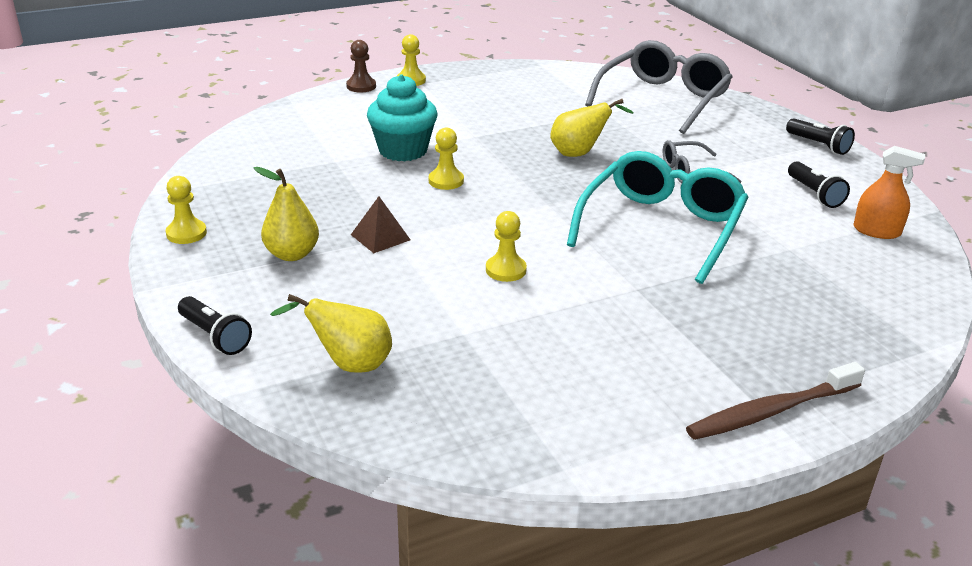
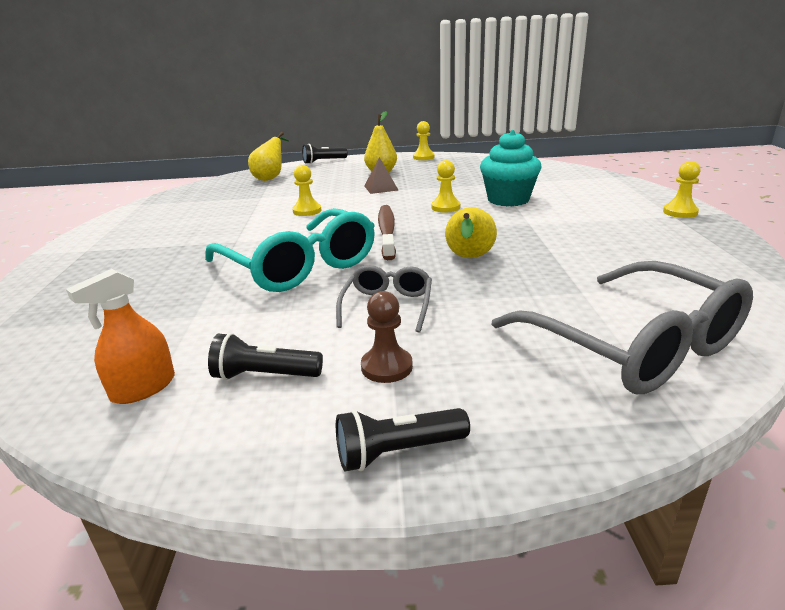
camera: 115 degrees right, 5 degrees down
(361, 86) = (658, 195): brown pawn -> brown pawn (386, 367)
(771, 411) = (76, 252): brown toothbrush -> brown toothbrush (387, 232)

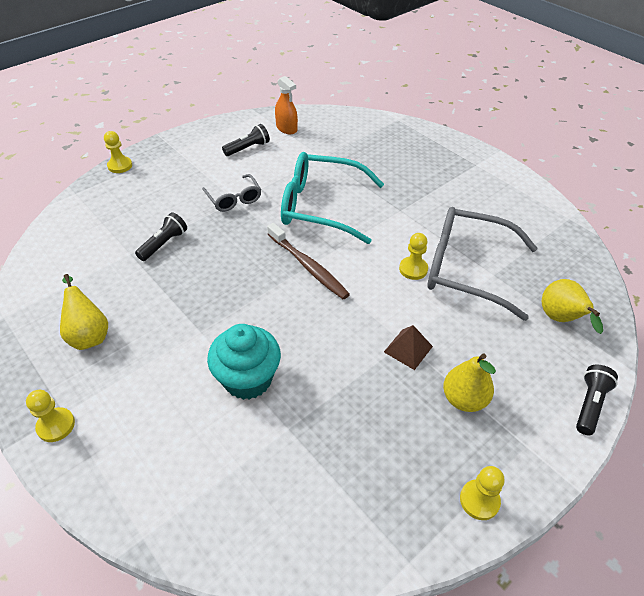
camera: 140 degrees right, 20 degrees up
(143, 388) = (286, 128): orange spray bottle -> orange spray bottle turned 135 degrees clockwise
(386, 367) = (202, 169): brown pawn -> none
(398, 452) = (172, 146): black flashlight -> black flashlight (164, 244)
(445, 207) = (298, 331): yellow pawn -> yellow pawn (120, 166)
(469, 258) = (219, 258): yellow pear -> yellow pear (89, 335)
(636, 347) = (94, 222): grey glasses -> grey glasses (465, 269)

